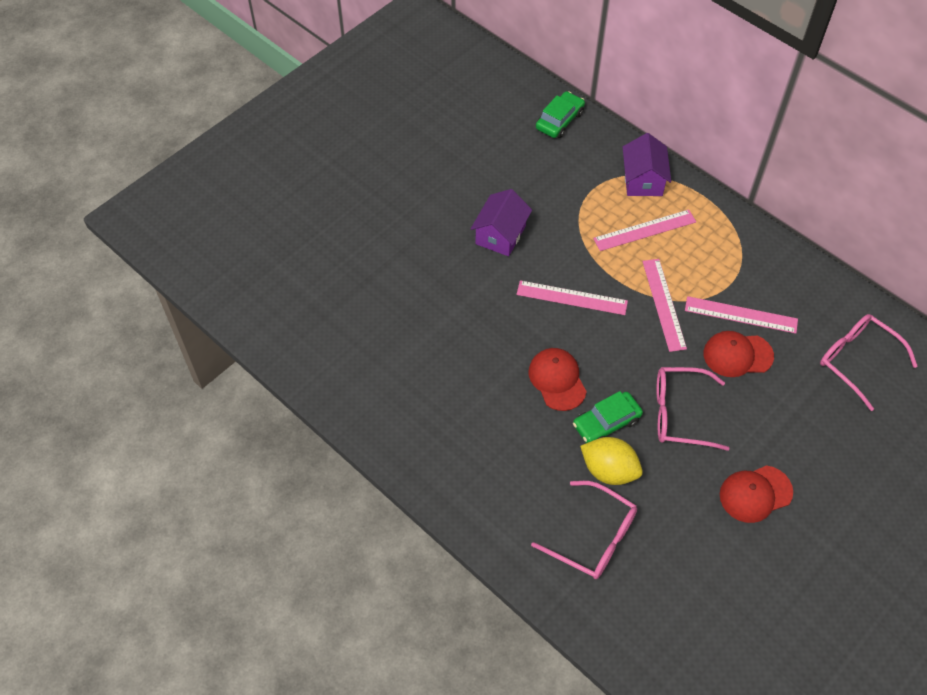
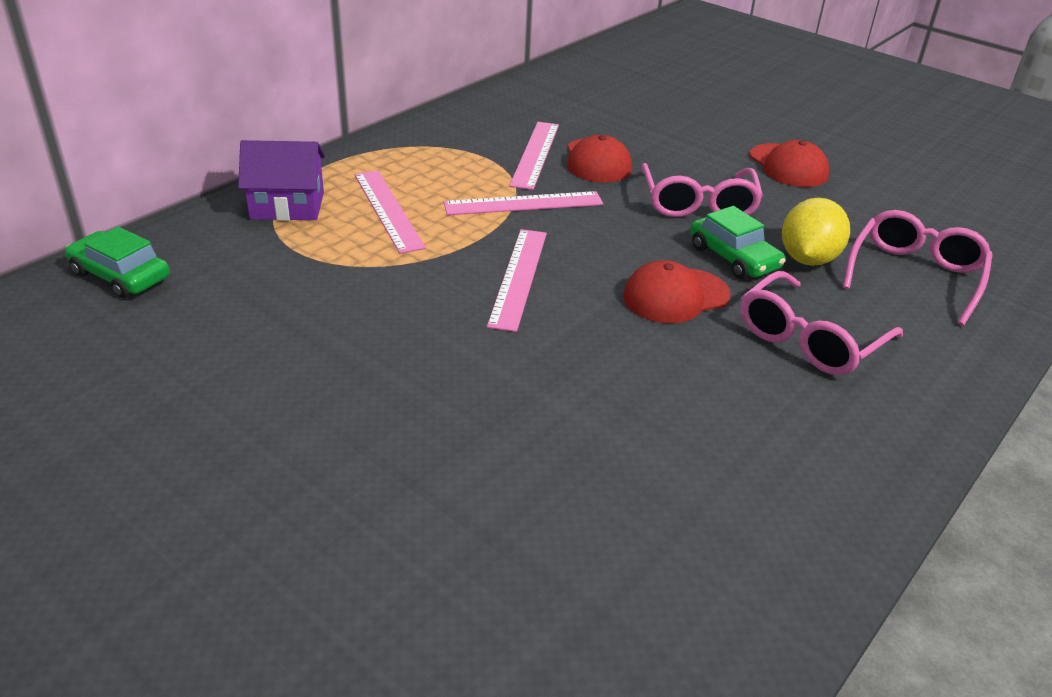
camera: 95 degrees left, 20 degrees down
(500, 235) = (382, 347): purple house -> none
(857, 360) = (590, 98): pink glasses -> pink glasses (809, 339)

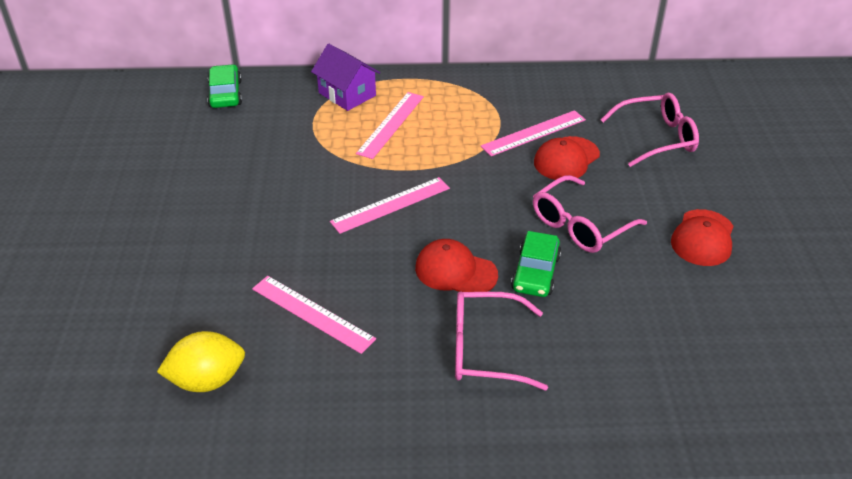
camera: 50 degrees right, 5 degrees up
(523, 204) = (469, 162): pink ruler -> pink ruler (312, 314)
(808, 259) = (584, 305): yellow lemon -> yellow lemon (207, 380)
(914, 275) = (641, 366): pink glasses -> pink glasses (657, 138)

